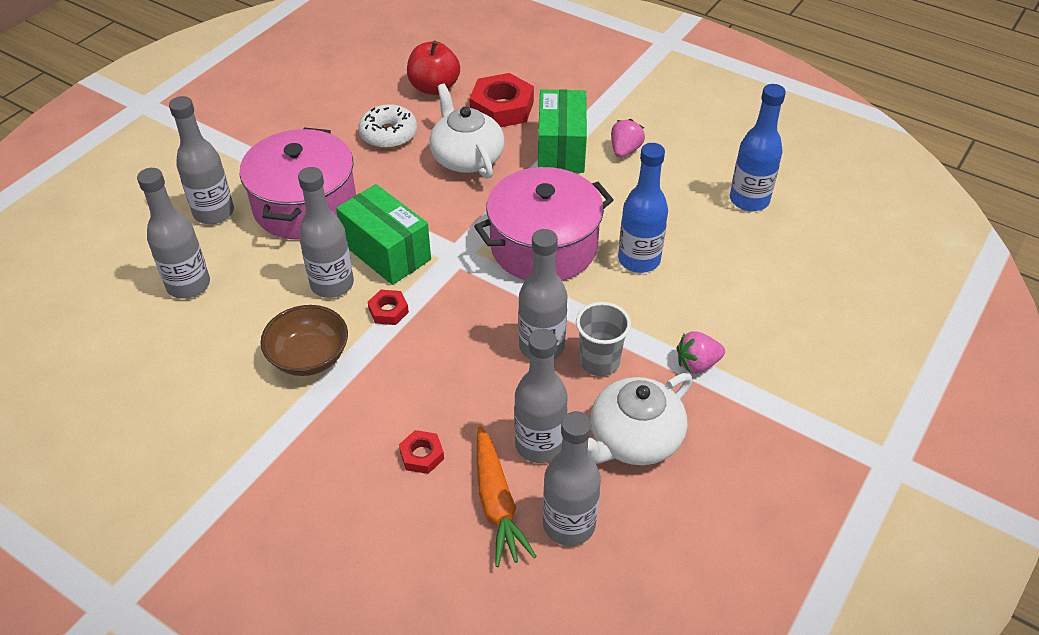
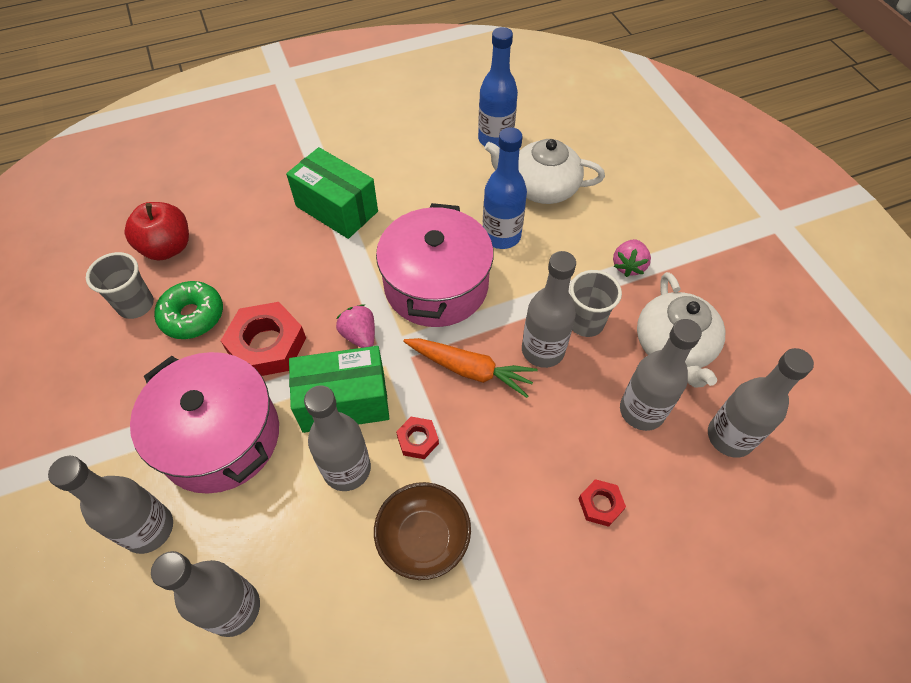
camera: 55 degrees left, 10 degrees up
(372, 103) = (136, 305): none -> grey cup
(388, 134) = (192, 316): white donut -> green donut
(466, 158) = (283, 276): white teapot -> white teapot (542, 187)
(497, 503) = (682, 475): orange carrot -> orange carrot (470, 370)
(502, 108) = (247, 217): red nut -> red nut (267, 345)
(625, 150) = (378, 173): pink strawberry -> pink strawberry (359, 335)

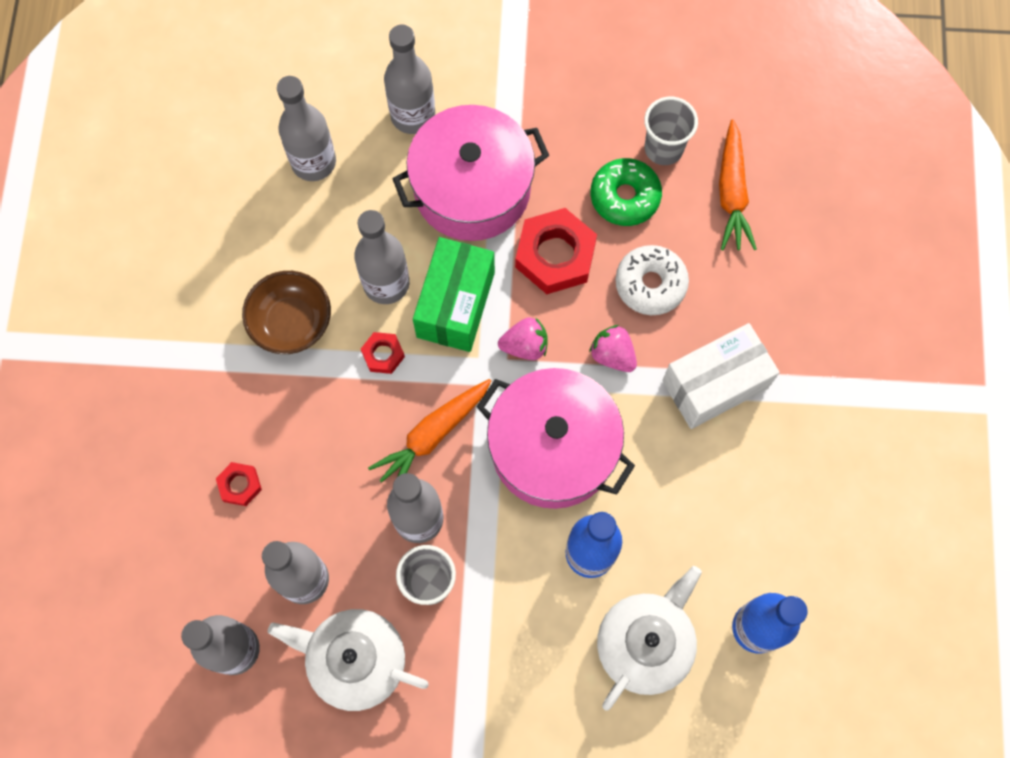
camera: 115 degrees right, 15 degrees up
(167, 247) = (732, 193): red apple -> orange carrot
(269, 272) = (650, 284): none -> white donut
(337, 209) = (715, 384): green box -> white box
(628, 266) = (479, 678): pink strawberry -> pink strawberry (612, 355)

